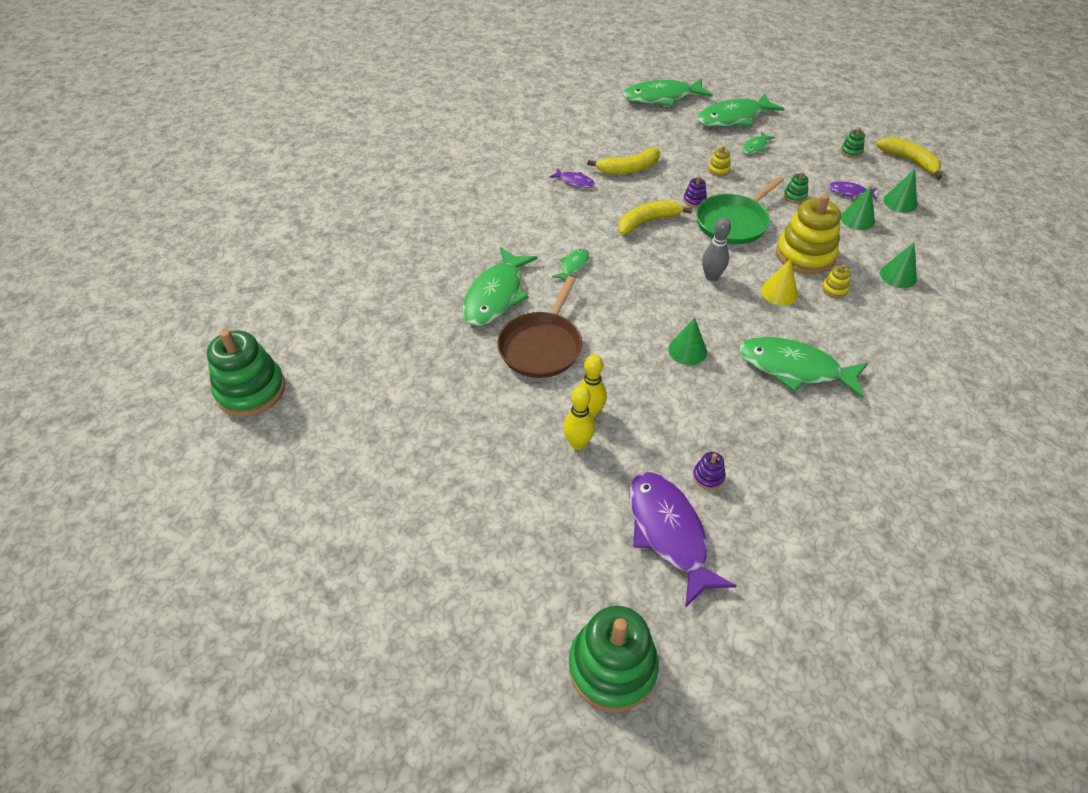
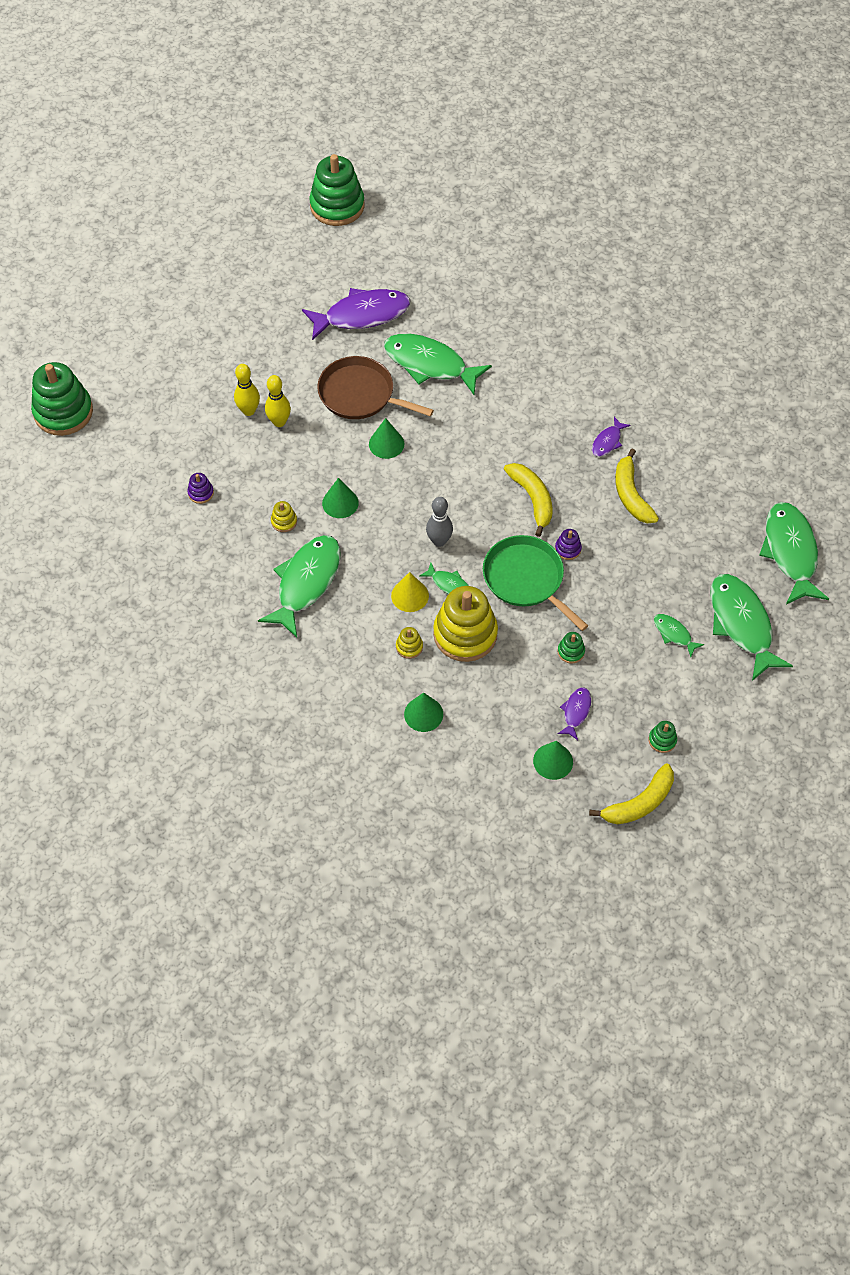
camera: 95 degrees right, 10 degrees up
(573, 266) = (466, 427): green fish -> green fish (449, 584)
(669, 533) = (156, 459): purple fish -> purple fish (362, 315)
(718, 170) = (626, 584): yellow stacking toy -> yellow stacking toy (284, 521)
(857, 219) = (523, 704): green cone -> green cone (386, 444)

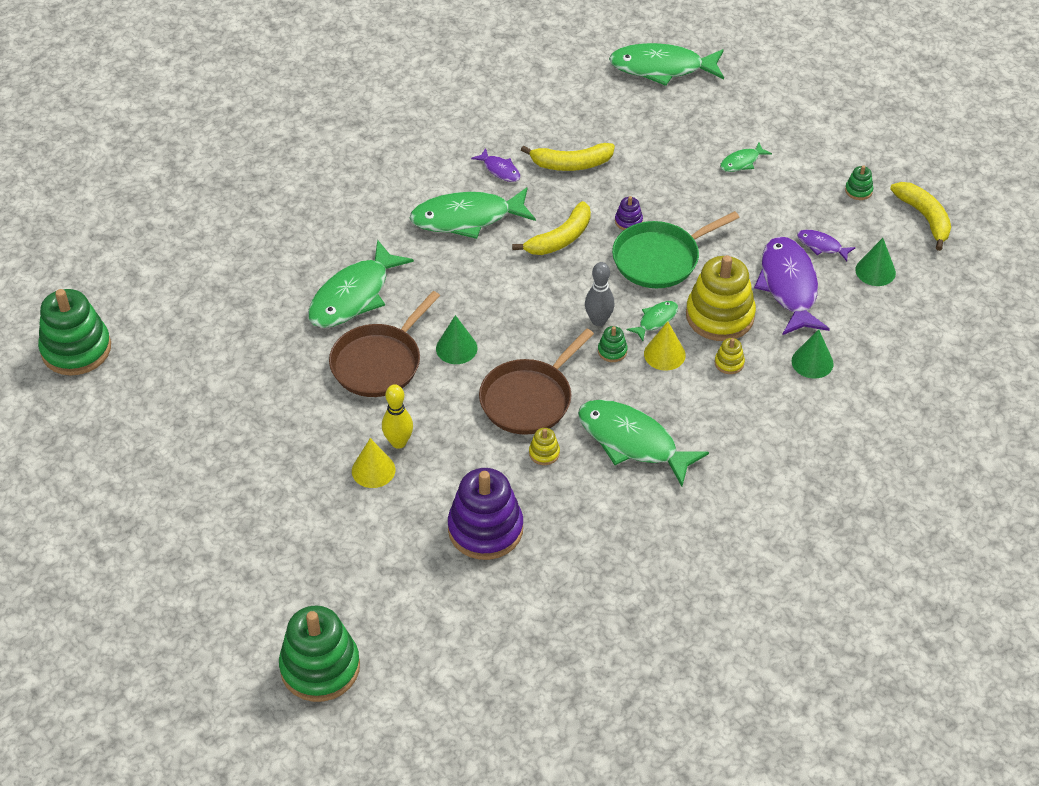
camera: 80 degrees left, 10 degrees down
(201, 493) = (485, 529): purple stacking toy -> purple stacking toy, size x2.36
(249, 411) = (373, 470): yellow bowling pin -> yellow cone
(340, 503) = (529, 399): green cone -> brown pan
(362, 315) = (260, 347): purple fish -> purple fish (789, 286)
(532, 499) = (560, 238): yellow banana -> yellow banana turned 150 degrees clockwise
(571, 651) = (752, 238): green stacking toy -> green stacking toy (612, 351)
(741, 624) = (737, 115): green fish -> green fish (467, 218)

